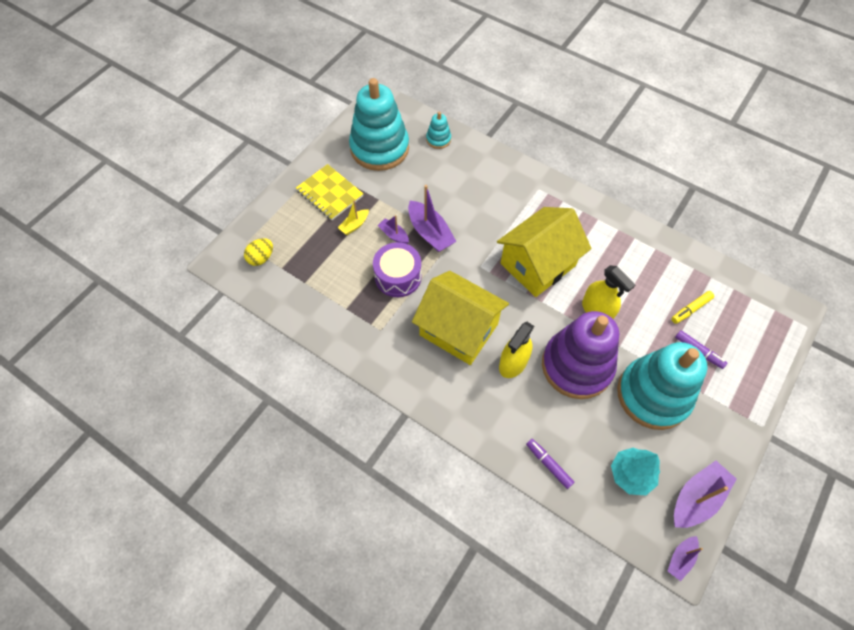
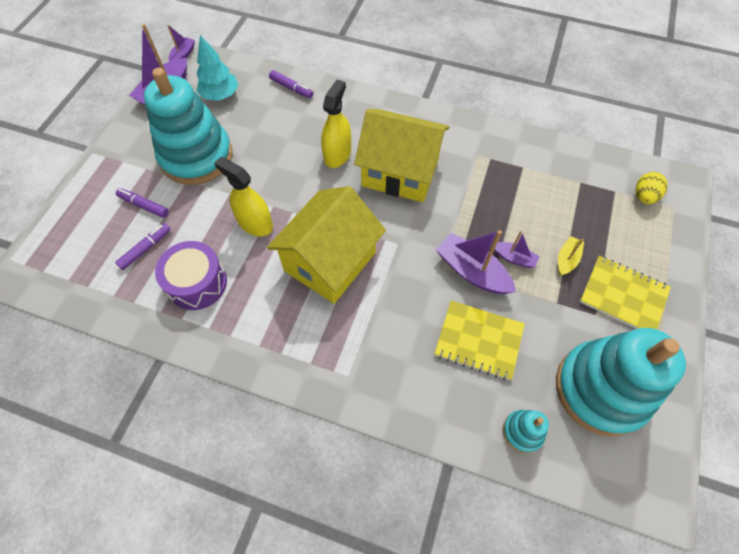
camera: 165 degrees right, 0 degrees up
(398, 276) = (485, 210): purple drum -> purple drum (197, 283)
(444, 189) = (478, 340): none -> yellow notebook
(577, 366) = (273, 165): purple stacking toy -> none
(690, 309) = (146, 249): yellow marker -> purple marker

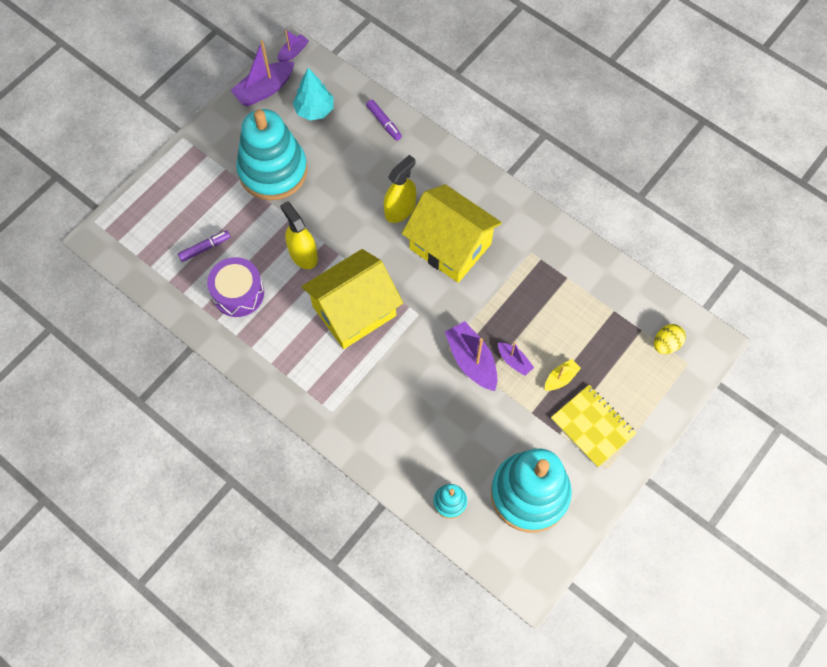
camera: 20 degrees right, 5 degrees up
(144, 206) = (214, 206): purple marker -> none
(478, 340) = (449, 420): yellow notebook -> none

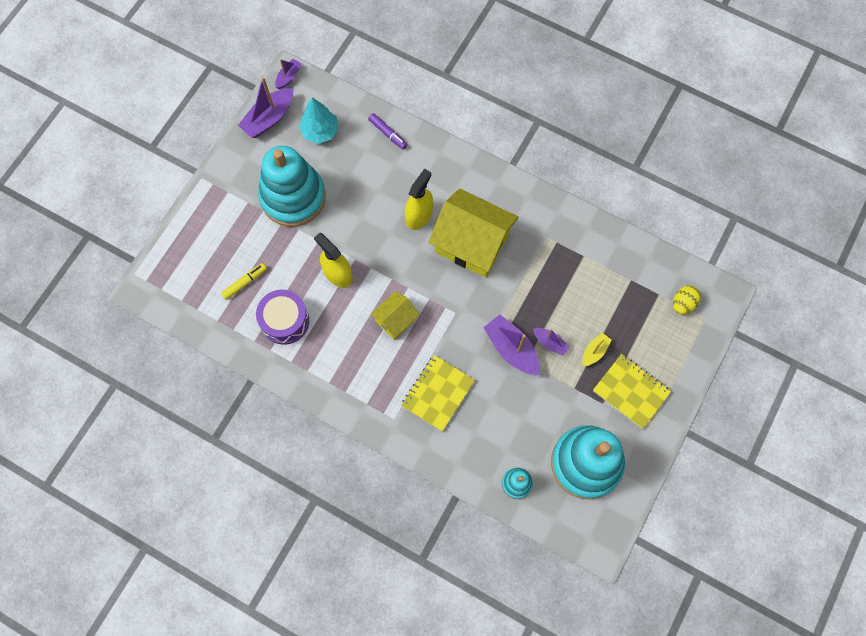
camera: 10 degrees left, 5 degrees up
(205, 248) = (245, 283): purple marker -> yellow marker
(354, 311) = (395, 320): yellow house -> yellow house, size x0.52
(384, 393) = (438, 393): none -> yellow notebook

